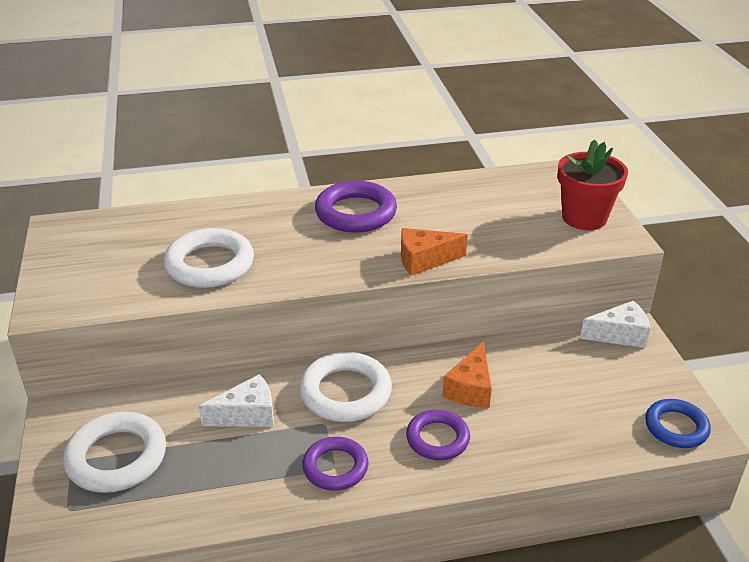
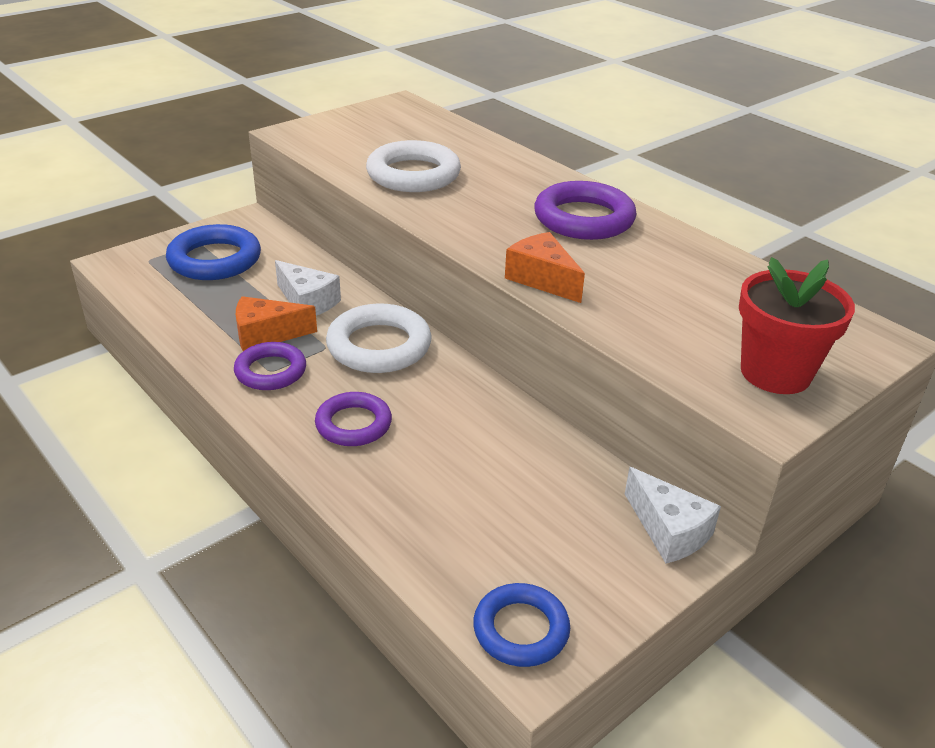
camera: 60 degrees right, 0 degrees up
(116, 457) = (215, 260): white ring -> blue ring
(470, 388) = (451, 426): orange cheese -> orange cheese (266, 335)

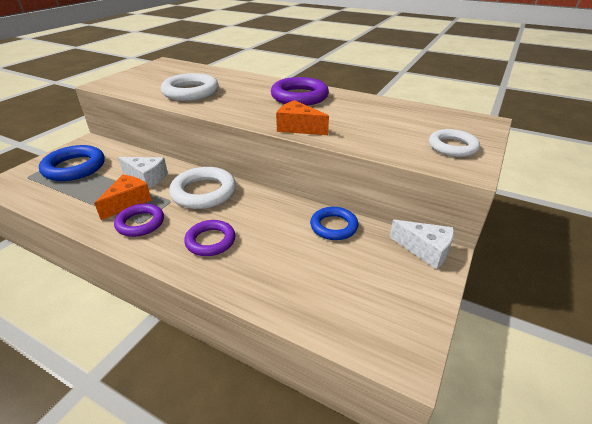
camera: 20 degrees left, 0 degrees up
(266, 335) = (128, 202): orange cheese -> orange cheese turned 150 degrees clockwise
(521, 629) = (385, 338): blue ring -> blue ring (334, 226)
(775, 373) = (452, 147): red flower pot -> white ring

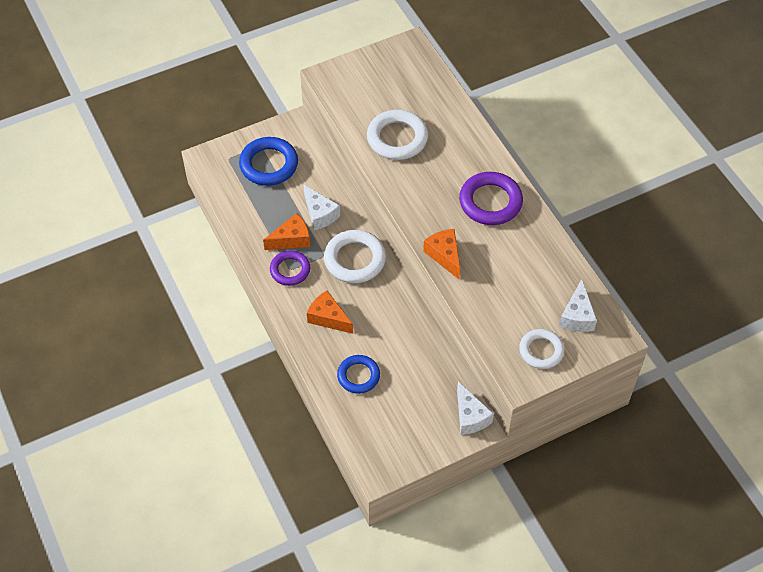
camera: 35 degrees right, 20 degrees up
(210, 241) = (328, 318): purple ring -> orange cheese
(334, 226) = (425, 356): blue ring -> blue ring (358, 376)
(443, 122) = (577, 316): none -> white cheese

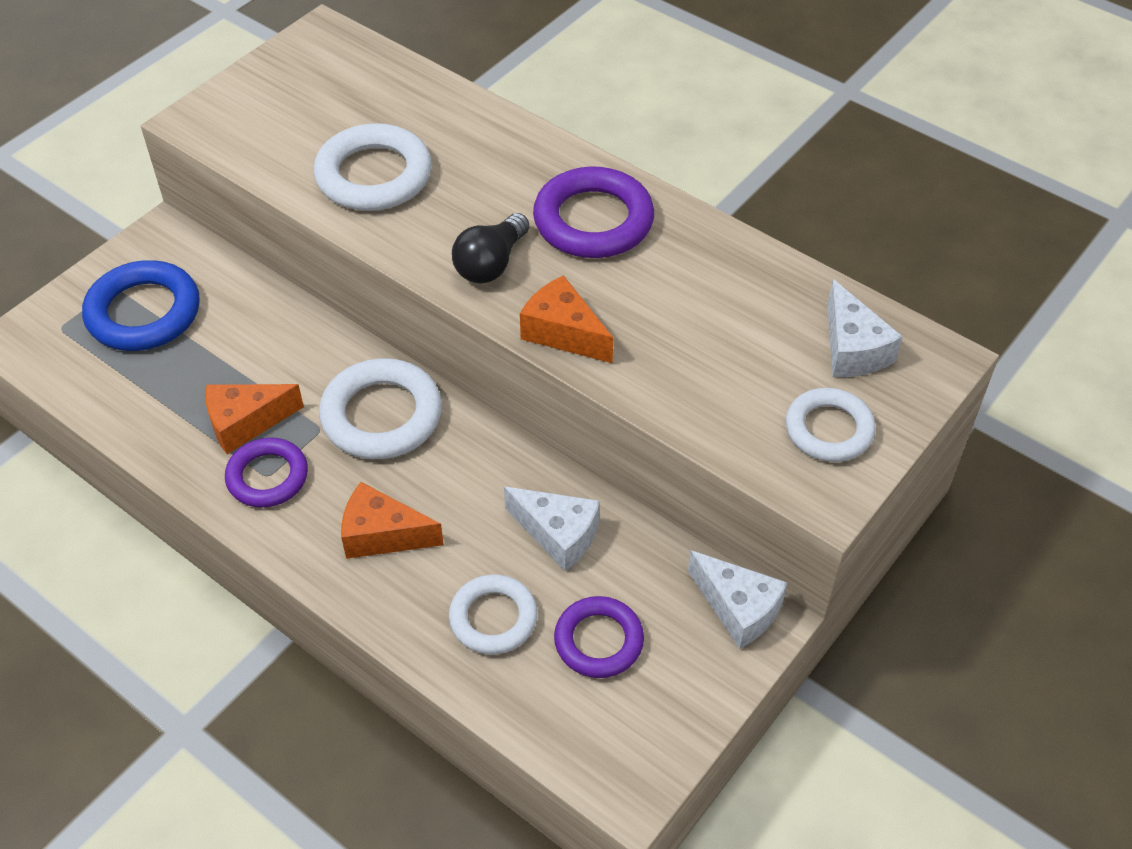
camera: 25 degrees left, 5 degrees down
(291, 239) = (246, 423): orange cheese -> orange cheese turned 150 degrees counterclockwise
(320, 214) = (279, 362): white cheese -> white cheese (558, 534)
(358, 376) = (493, 618): blue ring -> white ring
(399, 405) = (598, 641): none -> purple ring
(429, 207) = (491, 264): none -> black light bulb

